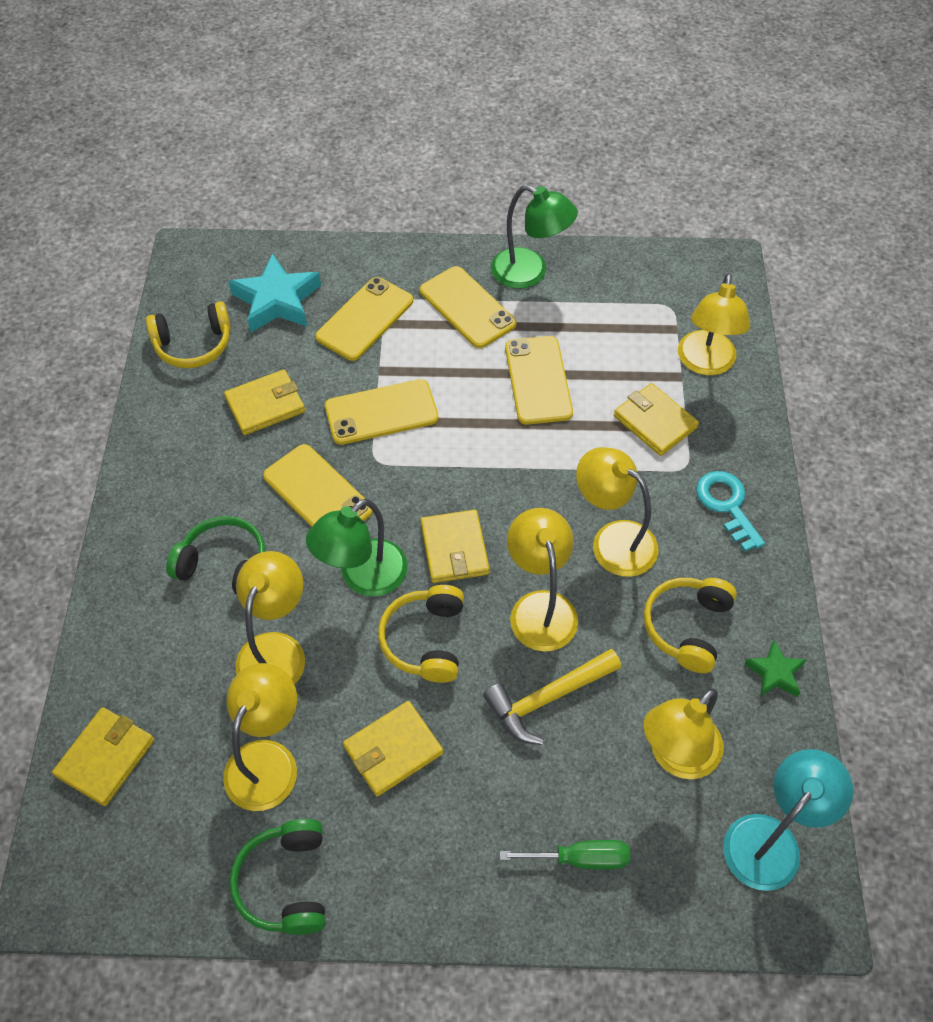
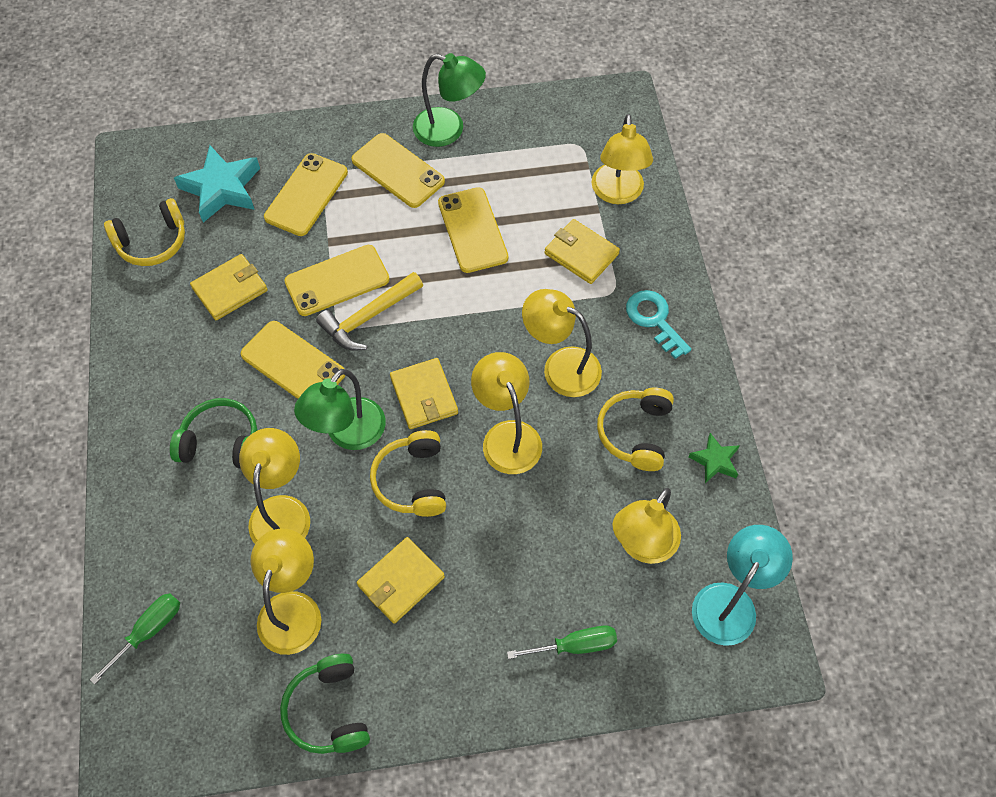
camera: 10 degrees left, 5 degrees up
(105, 758) = (149, 631): yellow wallet -> green screwdriver
(548, 698) = (526, 514): yellow hammer -> yellow hammer (368, 317)

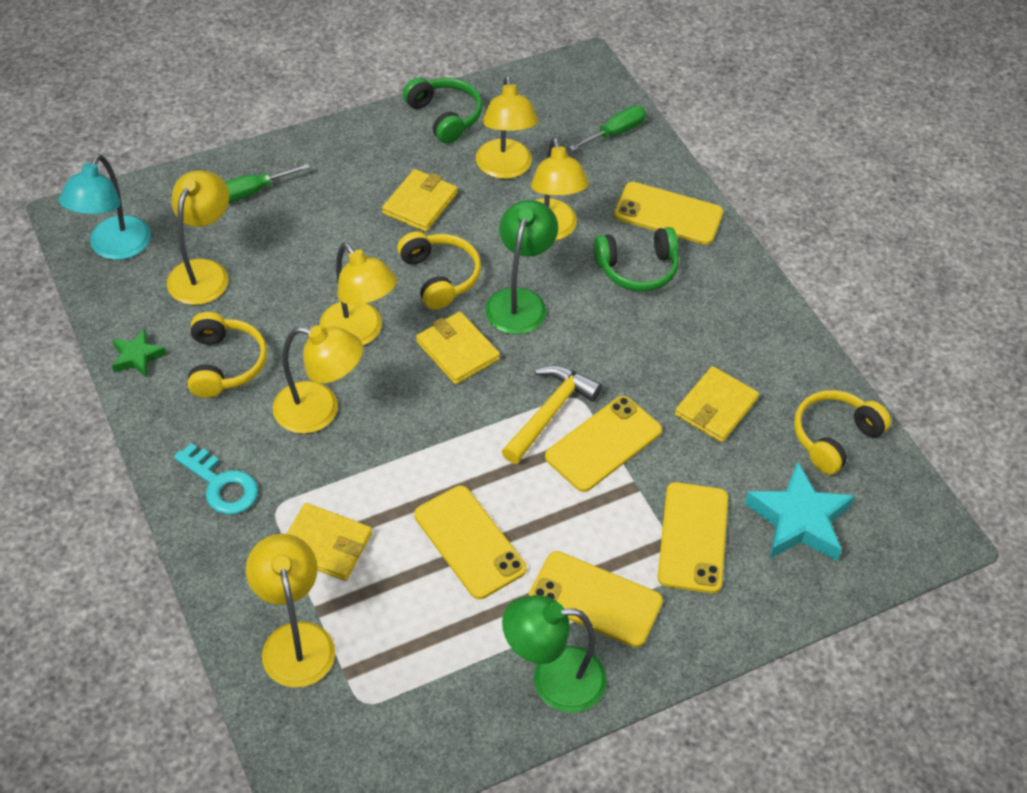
camera: 160 degrees right, 10 degrees down
(149, 631) = (615, 133): green screwdriver -> green screwdriver turned 150 degrees counterclockwise
(293, 364) = (606, 350): yellow phone -> yellow phone (668, 214)

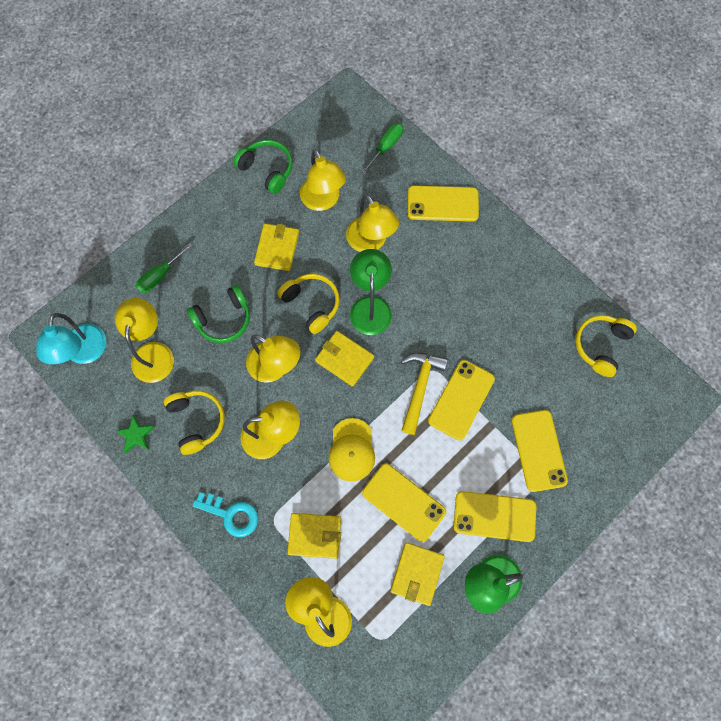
camera: 15 degrees left, 20 degrees up
(422, 458) = (351, 450): none -> yellow cap
(637, 269) = (437, 255): green headphones -> green headphones (223, 319)
(716, 407) = (521, 347): yellow wallet -> yellow wallet (417, 573)
(799, 520) = (598, 415): turquoise star -> none

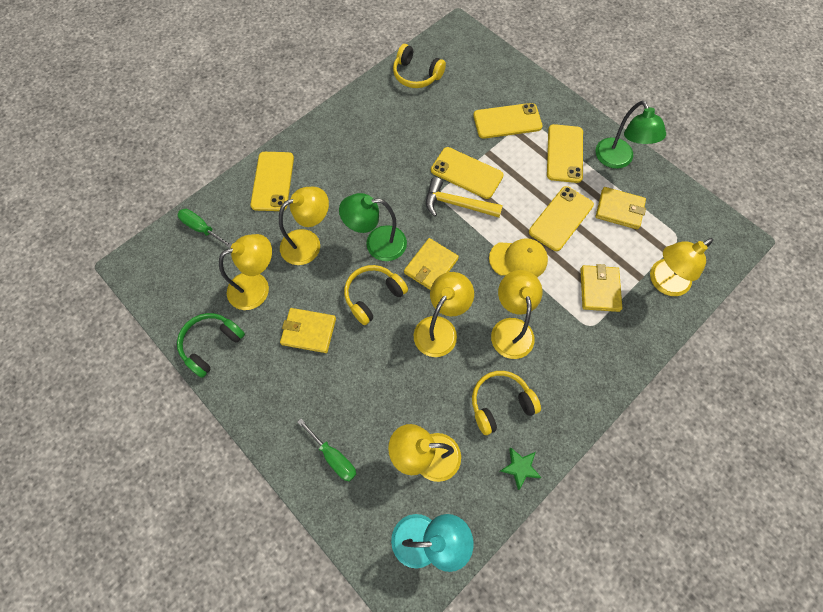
camera: 90 degrees left, 5 degrees down
(223, 319) = (388, 382): green headphones -> none
(231, 514) = (590, 364): turquoise key -> none

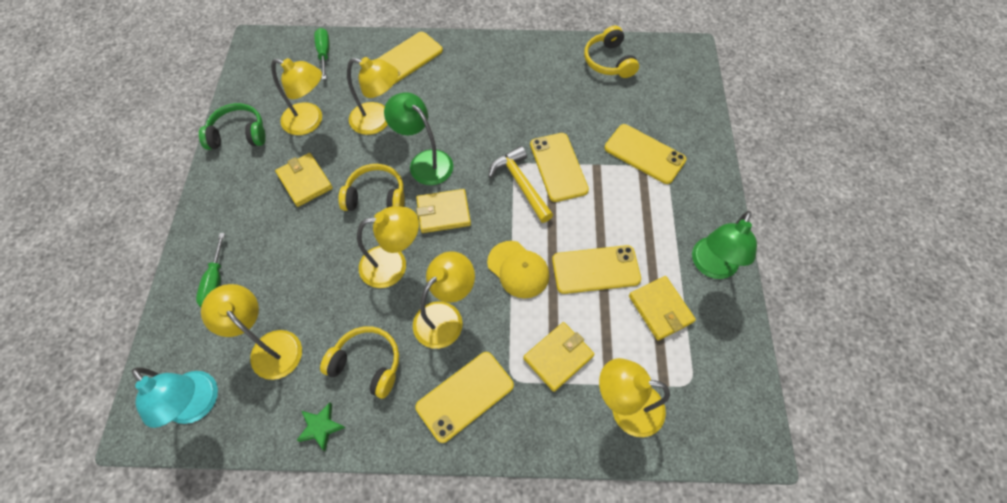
camera: 45 degrees right, 5 degrees down
(564, 153) = (666, 220): yellow phone -> yellow phone (465, 396)

